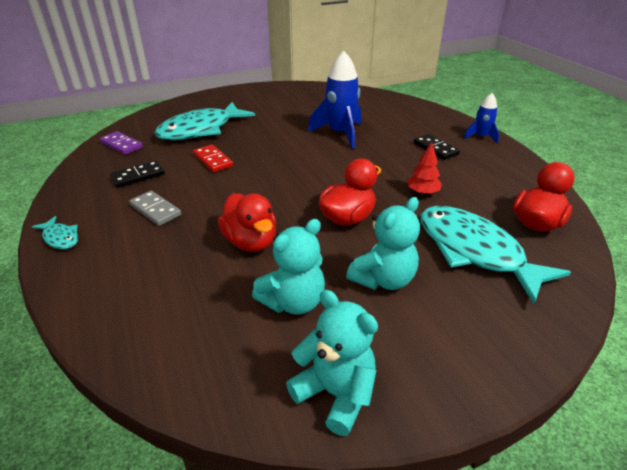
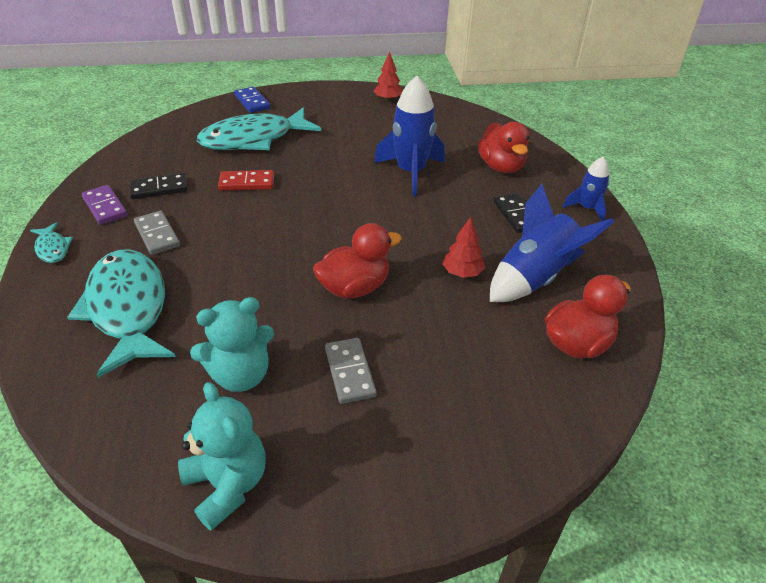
camera: 15 degrees right, 5 degrees up
(121, 145) = (161, 145): purple domino -> purple domino (105, 207)
(184, 105) = (252, 102): none -> blue domino
(213, 160) = (247, 183): red domino -> red domino turned 75 degrees counterclockwise
(251, 242) = (234, 294): red duck -> red duck (501, 167)
(292, 90) = (388, 99): none -> red tree
(383, 279) = (350, 372): turquoise teddy bear -> grey domino
(474, 251) = (475, 363): turquoise fish -> turquoise fish (128, 309)
(476, 186) = (535, 277): none -> blue rocket

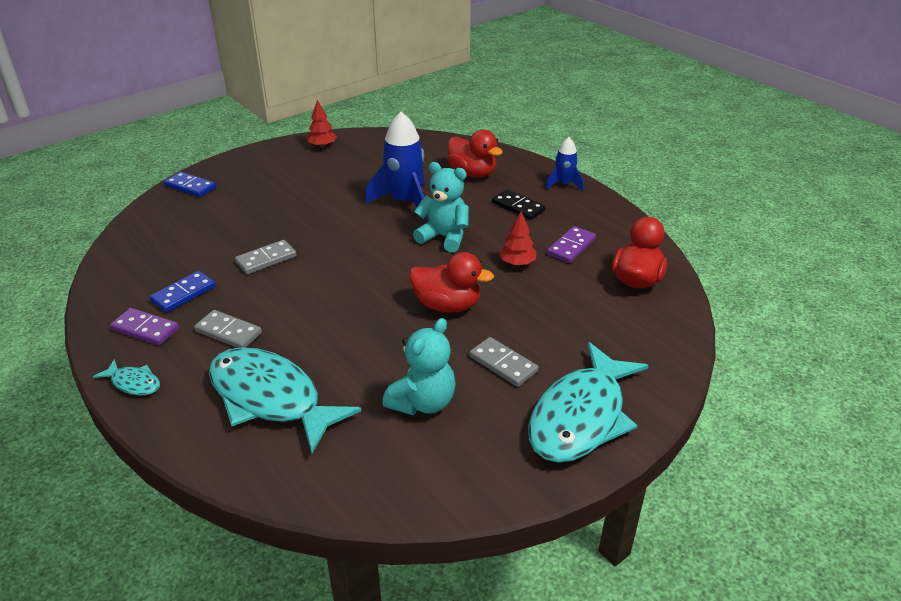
camera: 30 degrees left, 5 degrees down
(159, 188) = (183, 294): black domino -> blue domino
(227, 484) = (490, 474): turquoise teddy bear -> turquoise teddy bear (444, 237)
(247, 183) = (266, 259): red domino -> grey domino
(254, 139) = (230, 220): turquoise fish -> turquoise fish (581, 416)
(354, 288) = (447, 305): red duck -> red duck turned 75 degrees clockwise
(535, 277) = (571, 247): blue rocket -> purple domino

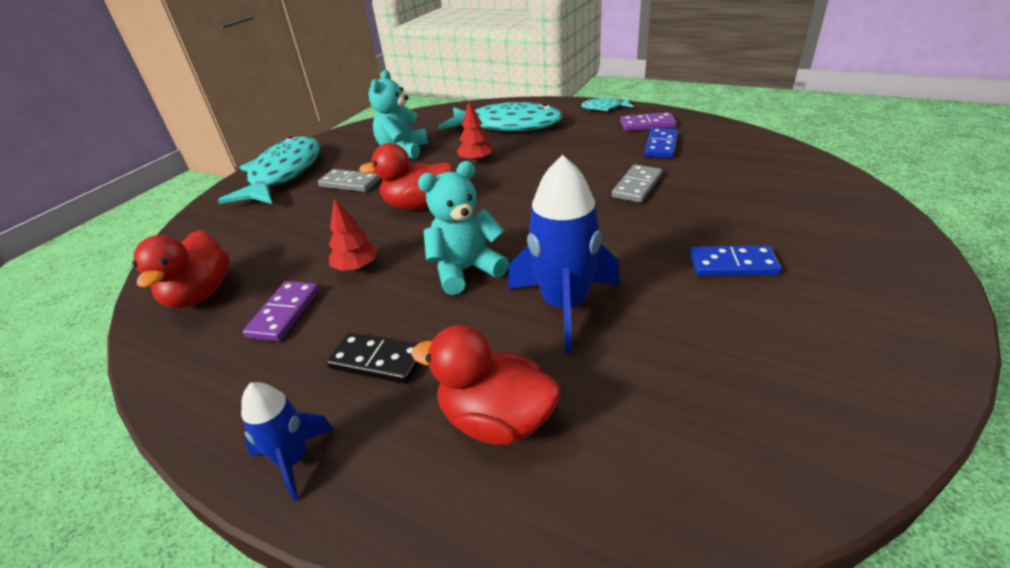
camera: 160 degrees right, 0 degrees up
(190, 187) = (877, 225): blue domino -> blue domino (732, 264)
(228, 332) = (585, 139): grey domino -> none
(322, 146) = (865, 384): red tree -> red tree (476, 160)
(444, 237) = (466, 270): turquoise teddy bear -> turquoise teddy bear turned 150 degrees clockwise

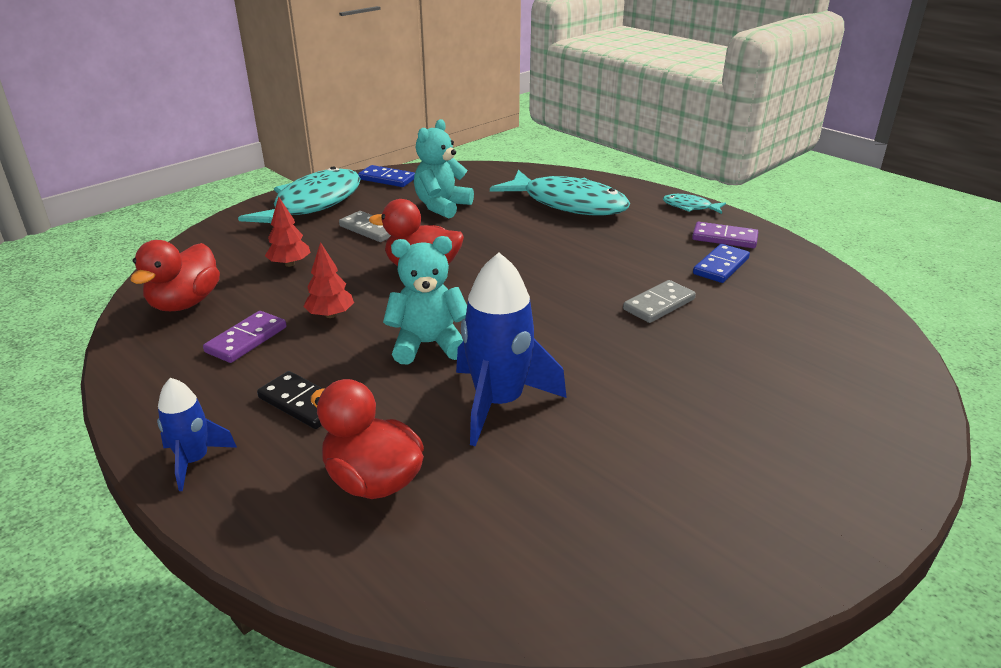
camera: 15 degrees right, 5 degrees down
(476, 160) = (509, 235): red tree -> red tree (289, 264)
(732, 264) = (696, 410): blue domino -> blue domino (387, 179)

